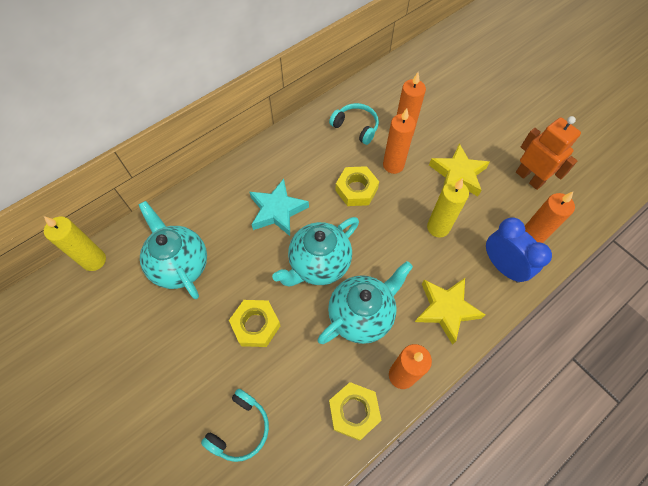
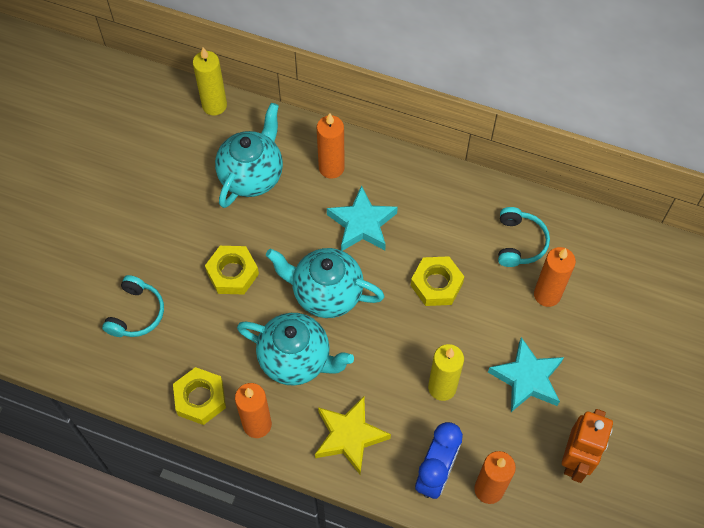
camera: 60 degrees right, 0 degrees up
(240, 428) = (136, 313): turquoise headphones -> turquoise headphones turned 75 degrees counterclockwise
(393, 165) = (493, 305): orange candle -> orange candle (331, 168)
(458, 174) = (527, 379): yellow star -> turquoise star

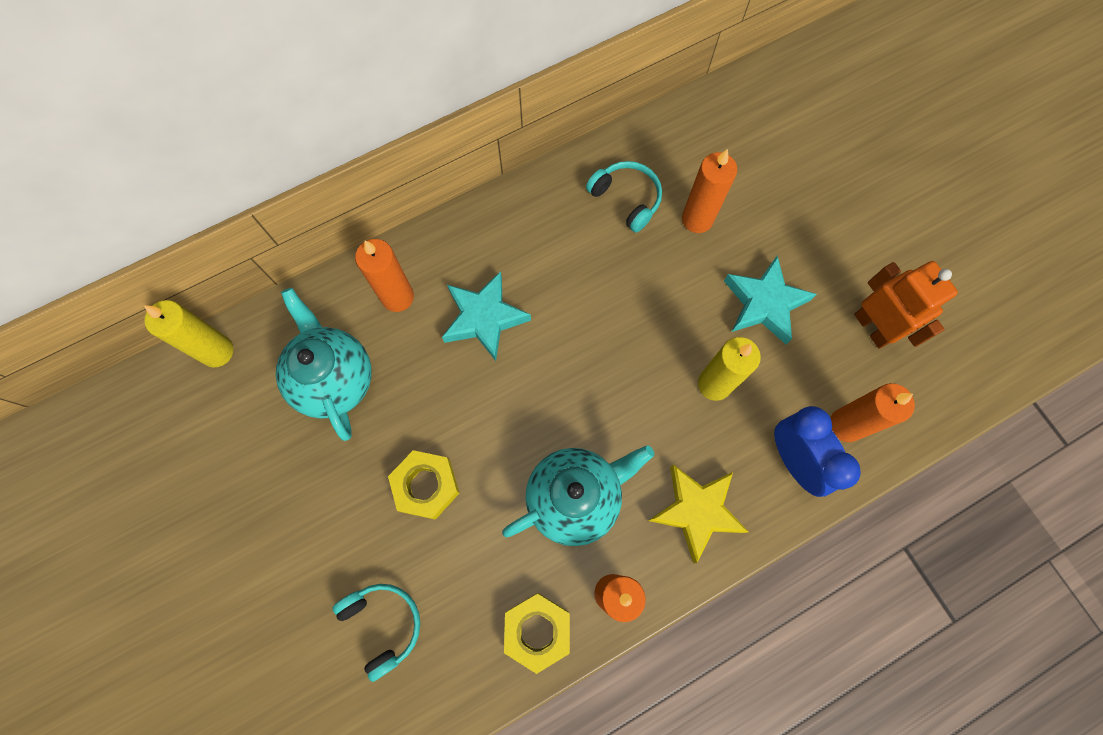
camera: 50 degrees left, 10 degrees up
(326, 294) = (529, 412): turquoise teapot -> none
(436, 284) = (606, 303): yellow nut -> none

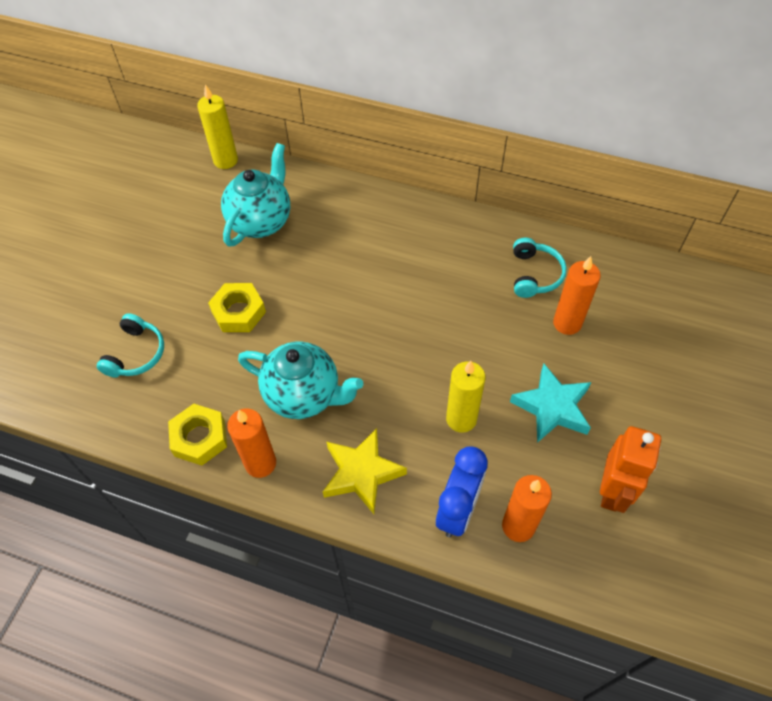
camera: 50 degrees right, 15 degrees down
(397, 297) = (341, 212): orange candle -> none
(484, 318) = (372, 262): turquoise star -> none

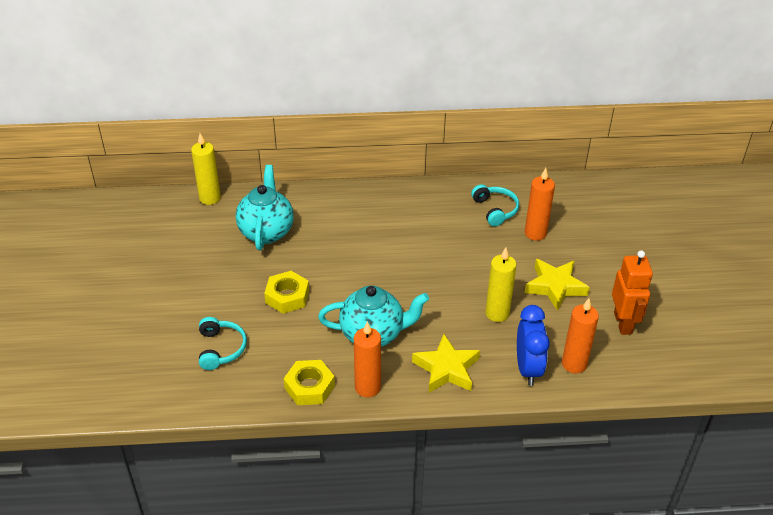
camera: 25 degrees left, 15 degrees down
(552, 407) = (555, 287): turquoise star -> yellow star

